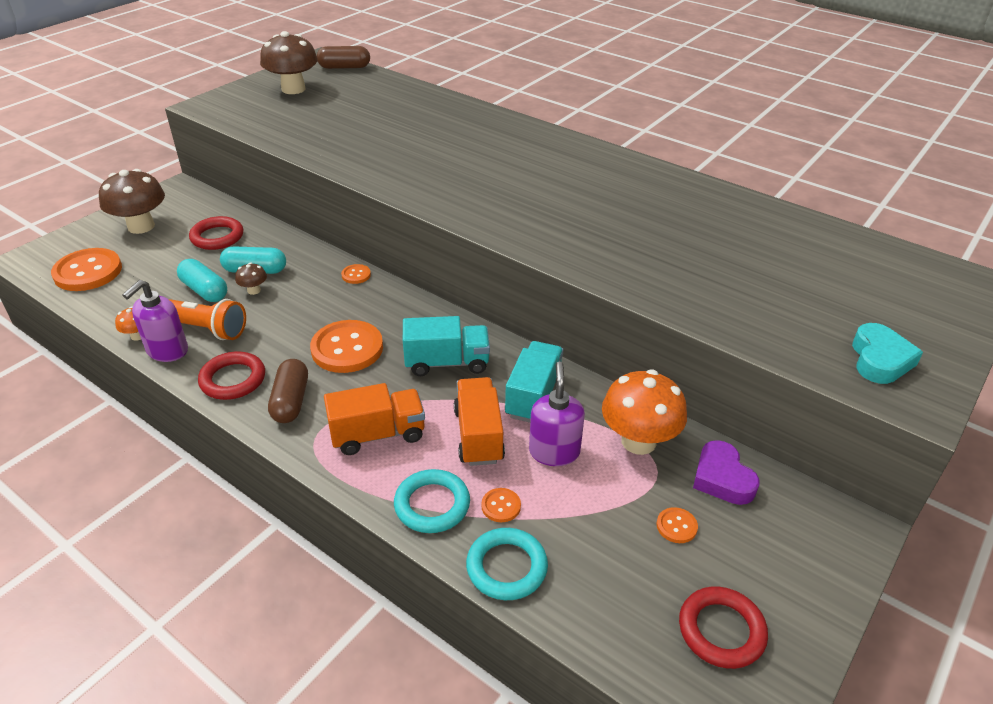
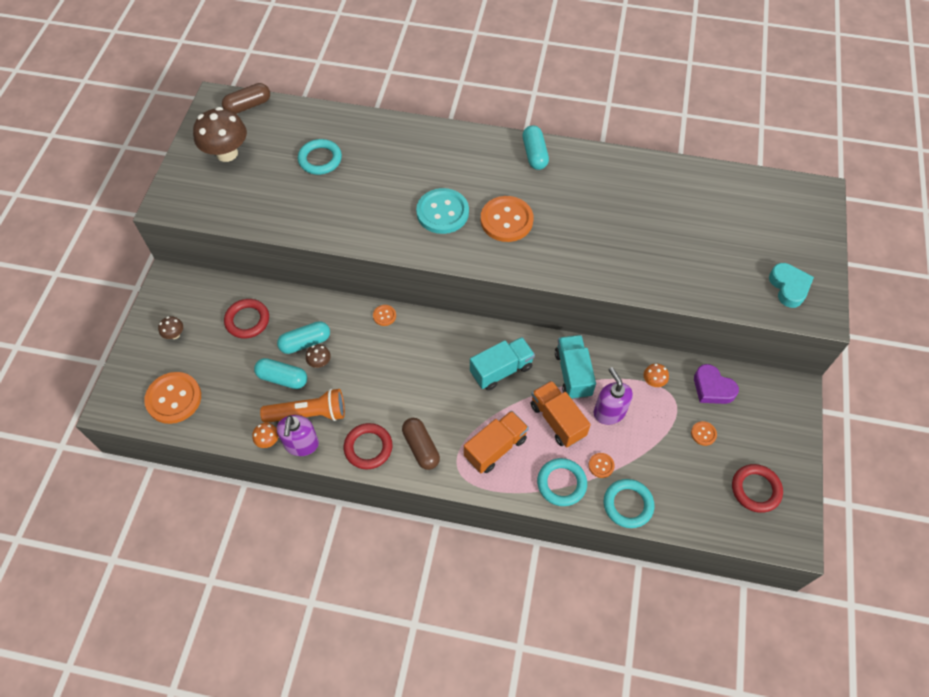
camera: 25 degrees left, 20 degrees up
(141, 226) = (174, 334): brown mushroom -> brown mushroom, size x0.46
(347, 348) = (426, 387): orange button -> orange button (506, 220)
(375, 112) = (320, 159): none -> turquoise ring
(464, 176) = (442, 212): none -> turquoise button
(607, 161) = (534, 154): none -> turquoise capsule
(638, 441) = (653, 381): orange mushroom -> orange mushroom, size x0.46

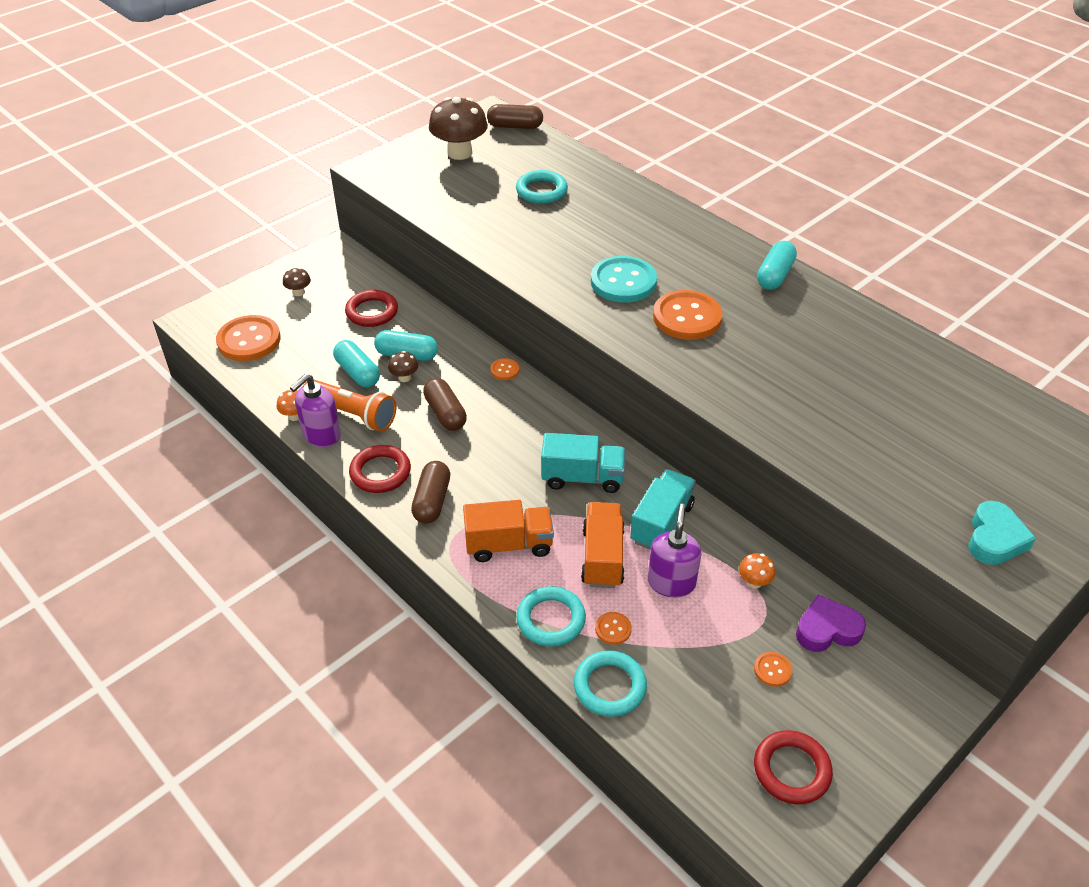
camera: 35 degrees right, 15 degrees down
(373, 374) = (445, 413): none -> brown capsule
(712, 388) = (827, 629): purple heart -> purple heart turned 90 degrees clockwise

